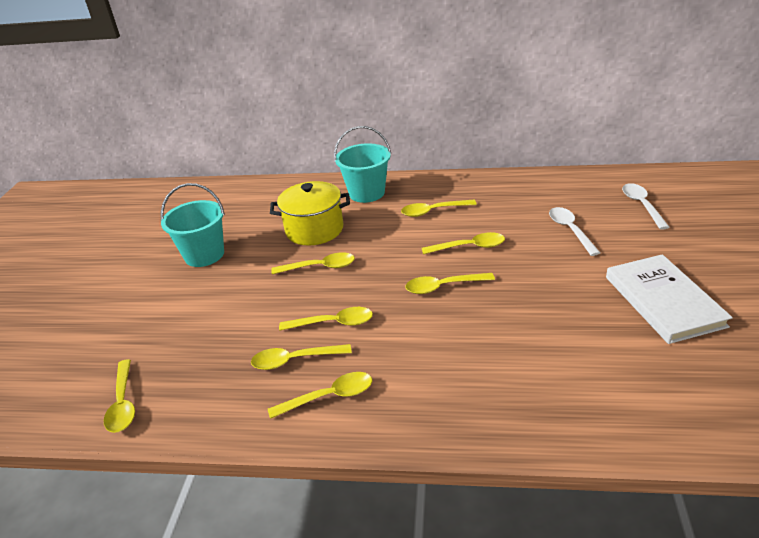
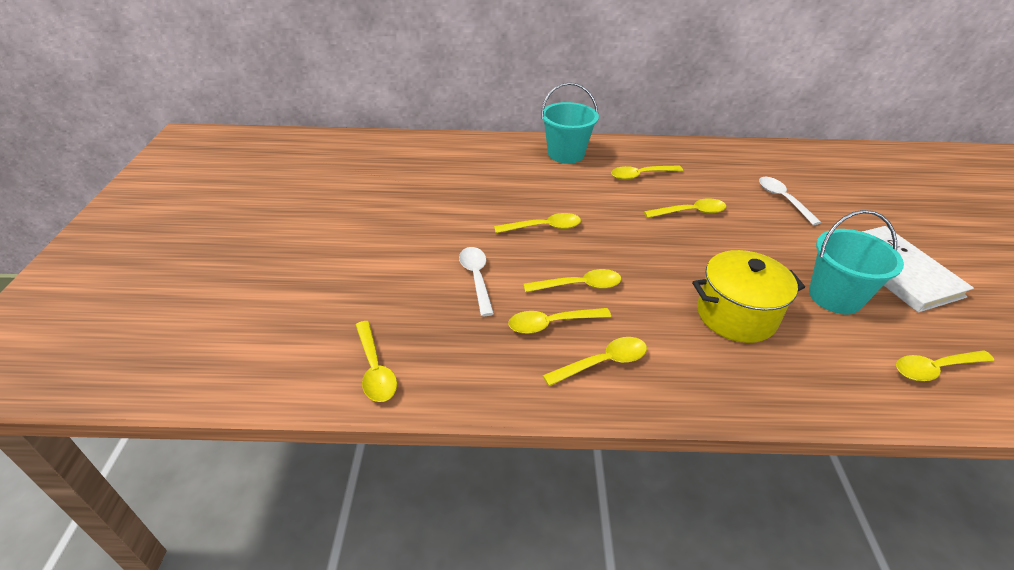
camera: 10 degrees left, 5 degrees up
(204, 255) = (413, 210): turquoise bucket -> turquoise bucket (835, 297)
(314, 230) = (524, 189): yellow pot -> yellow pot (736, 315)
(443, 286) = (679, 251): yellow spoon -> yellow spoon (935, 369)
(642, 205) = (841, 179): white spoon -> white spoon (476, 278)

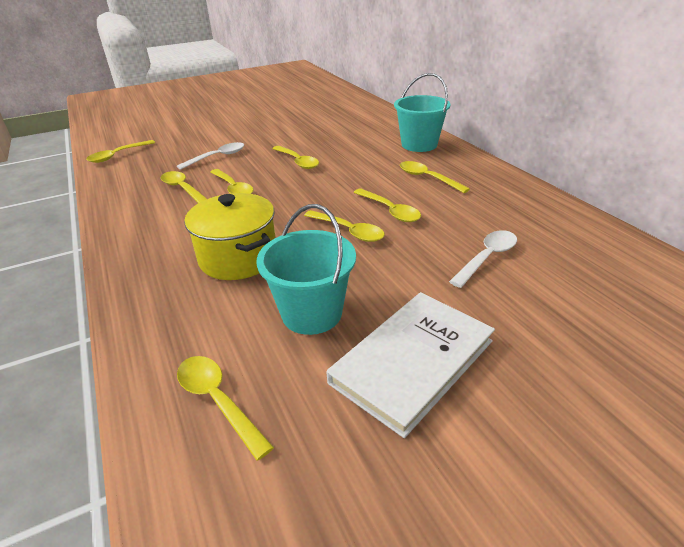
camera: 65 degrees right, 5 degrees down
(602, 363) = (148, 213): yellow spoon -> yellow spoon (348, 231)

